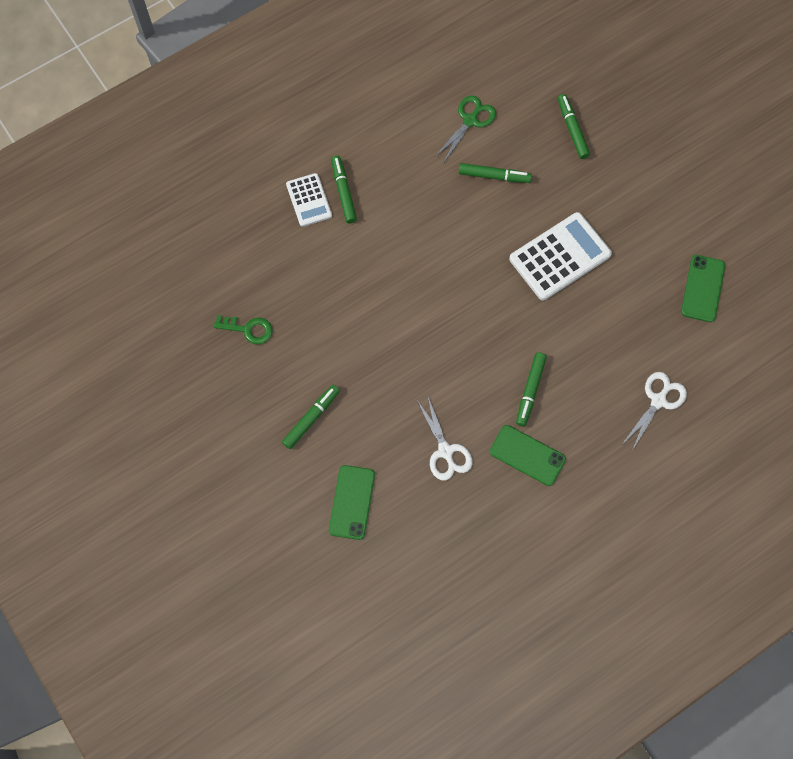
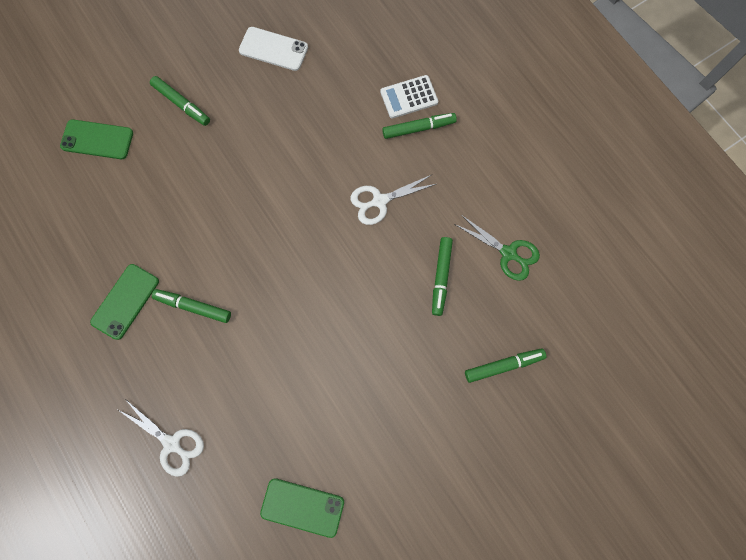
camera: 90 degrees right, 5 degrees up
(248, 329) = (273, 49): green key -> white phone
(445, 451) = (137, 223): white scissors -> white scissors (379, 201)
(560, 257) = (344, 344): white calculator -> none

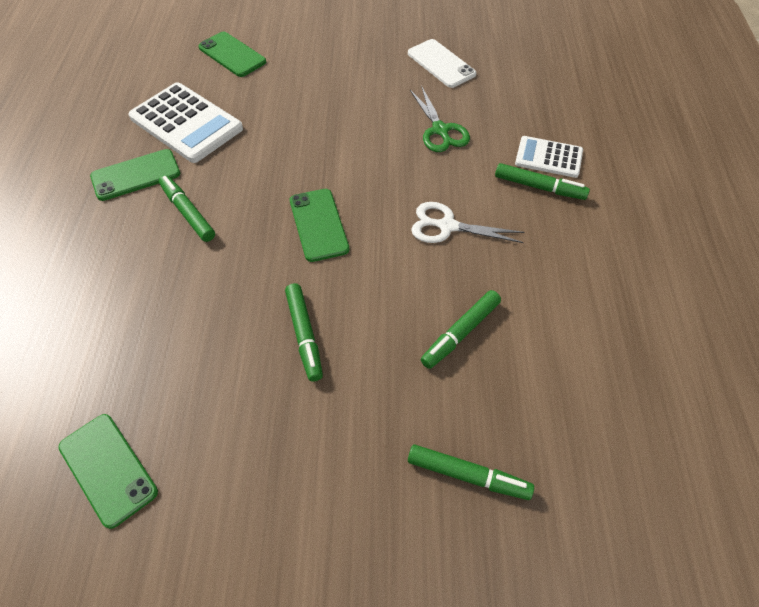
camera: 35 degrees right, 20 degrees down
(121, 231) = (186, 123): none -> white calculator
(172, 443) = (52, 315): white scissors -> none
(182, 104) = (324, 64): green marker -> green marker (304, 335)
(293, 256) = (319, 225): none -> green phone
(508, 253) = (562, 356): green scissors -> green scissors (440, 130)

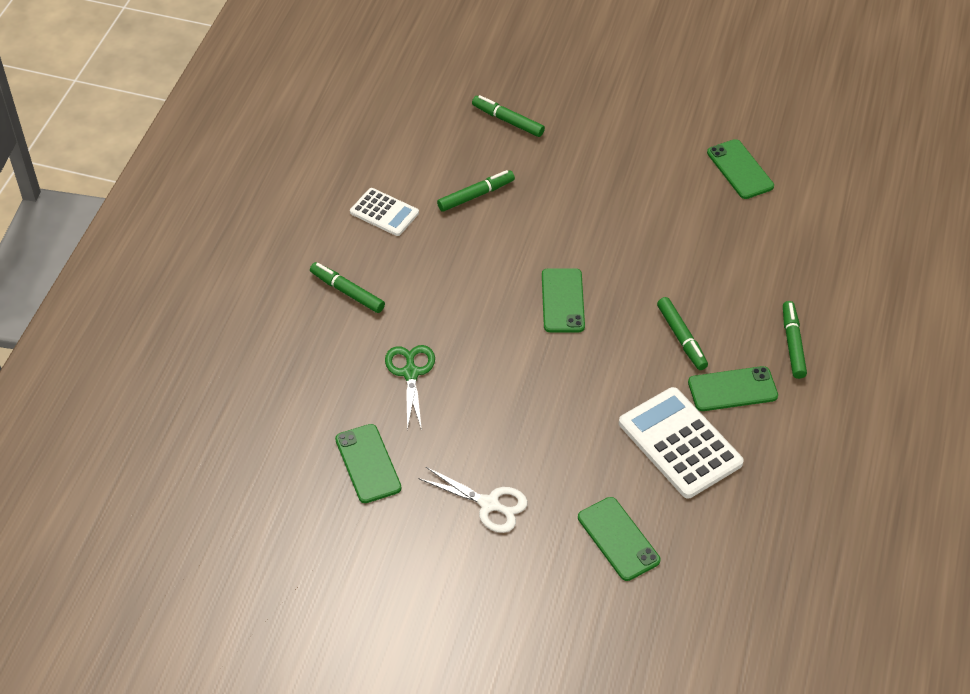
camera: 165 degrees left, 5 degrees down
(304, 335) = (594, 218): green marker -> green marker (792, 344)
(441, 64) = (368, 463): white phone -> green phone
(447, 226) = (449, 275): white scissors -> white scissors (489, 504)
(548, 157) = (319, 319): white calculator -> white calculator (384, 212)

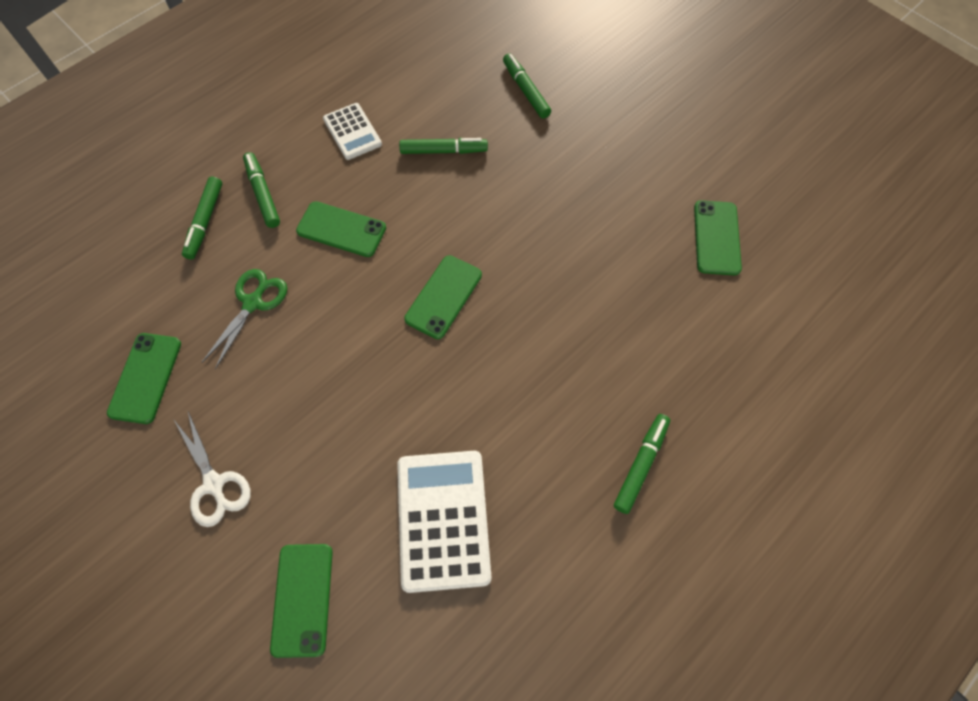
camera: 30 degrees right, 15 degrees up
(681, 338) = (529, 397): green marker -> green marker (205, 221)
(732, 389) = (540, 485): green phone -> green phone (341, 229)

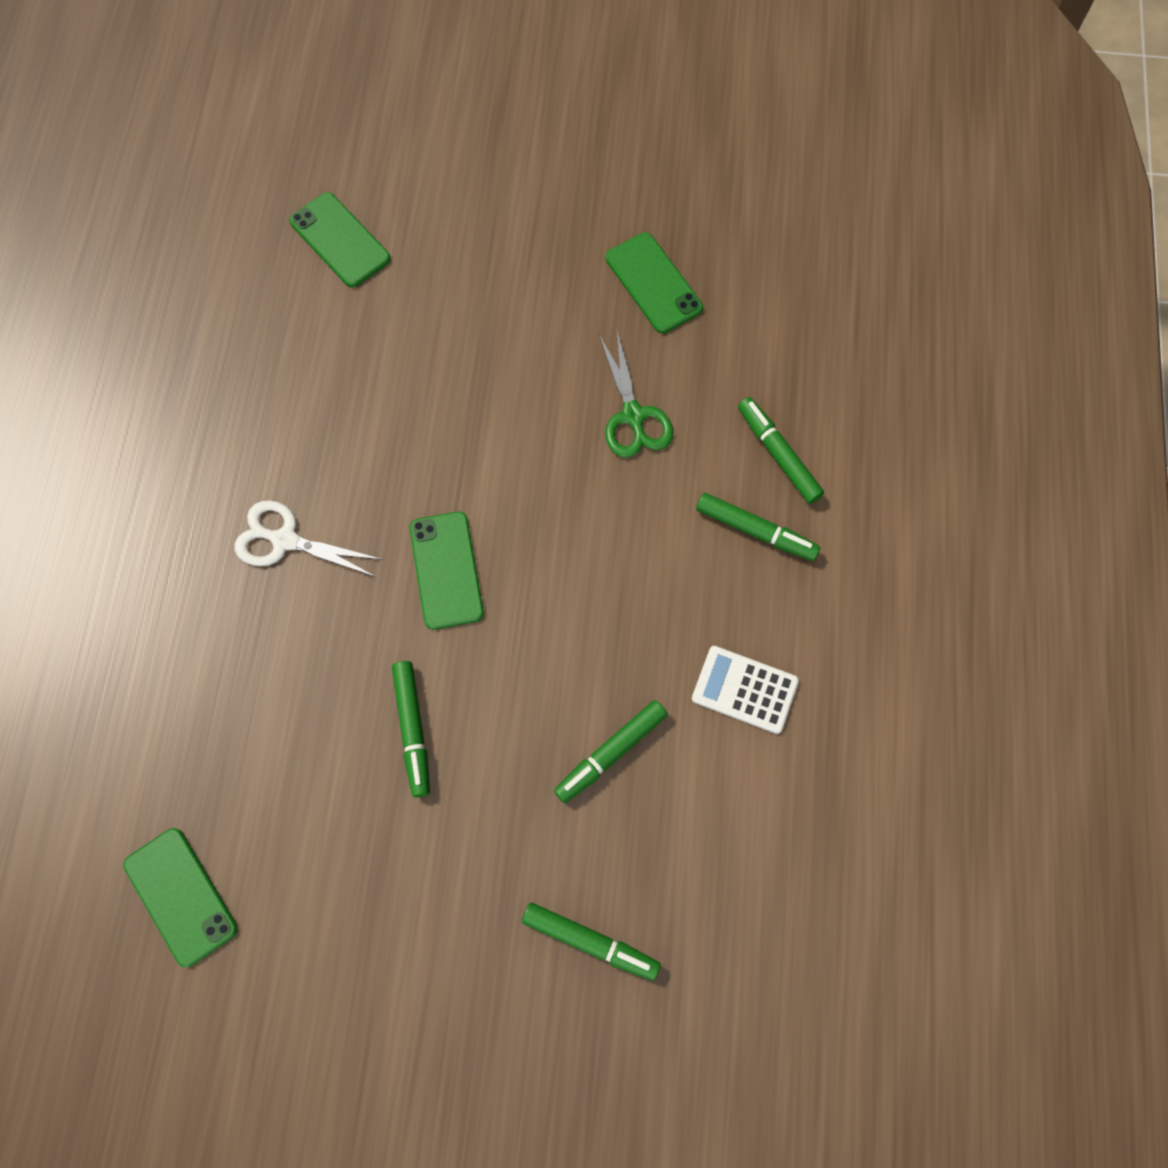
camera: 140 degrees right, 5 degrees up
(214, 484) = (497, 257): white scissors -> white scissors (285, 540)
(341, 229) = (627, 558): green phone -> none
(443, 519) = (271, 374): white calculator -> none
(640, 464) = (115, 553): green marker -> green marker (413, 730)

